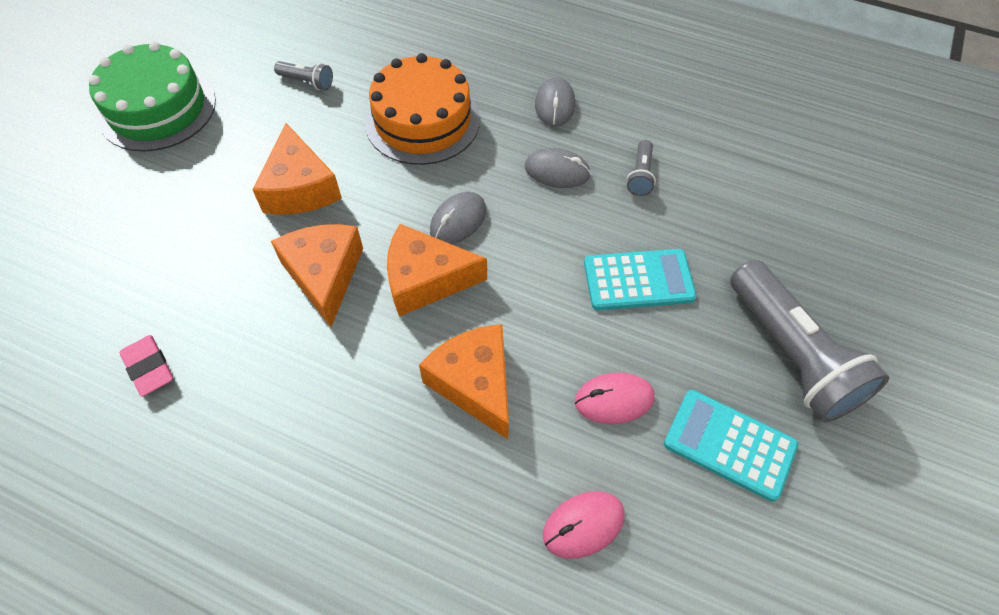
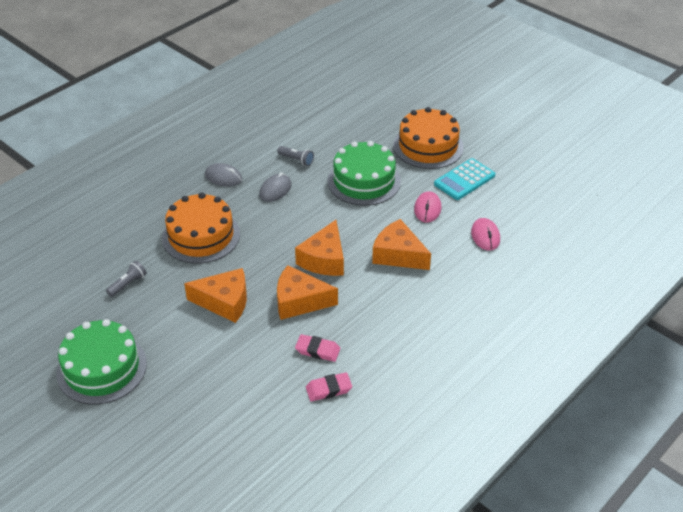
camera: 70 degrees left, 15 degrees down
(227, 329) = (317, 350): none -> pink eraser
(458, 220) = (289, 237): grey mouse -> none
(475, 383) = (398, 255): orange cheese -> orange cheese turned 45 degrees clockwise
(638, 280) = (364, 181): turquoise calculator -> green cake
(791, 354) = (428, 146): grey flashlight -> orange cake

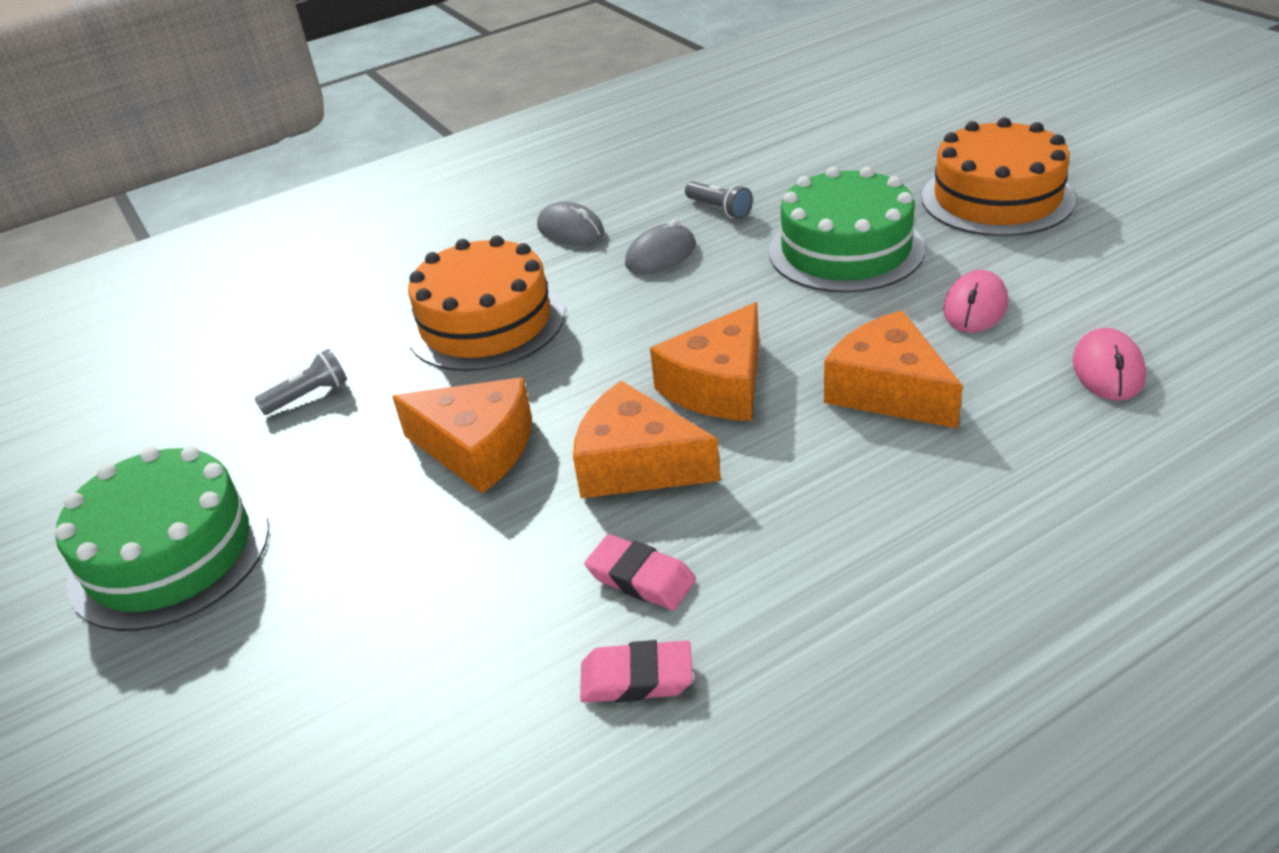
camera: 20 degrees right, 5 degrees down
(464, 180) = (1070, 259): turquoise calculator -> none

